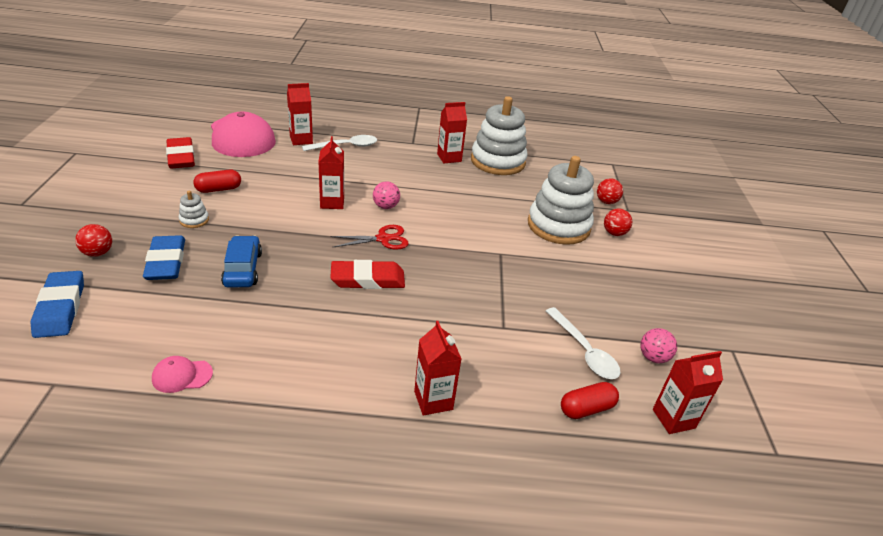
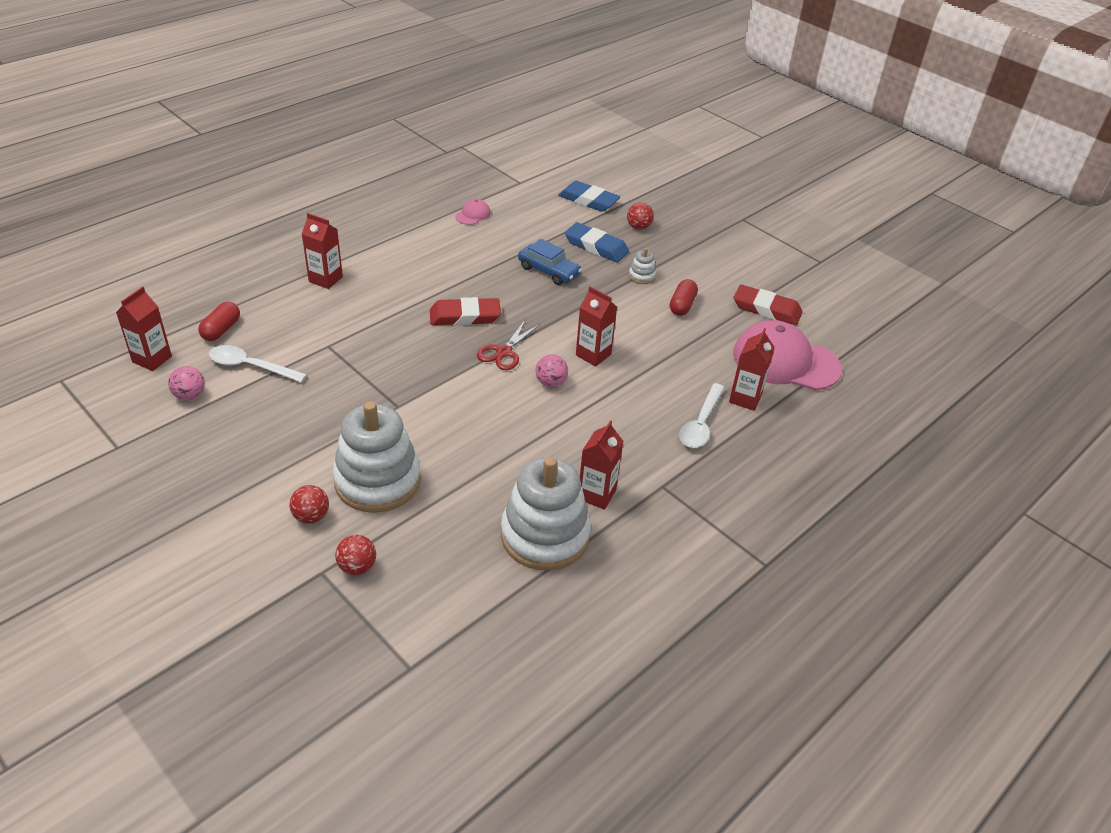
camera: 135 degrees right, 5 degrees up
(368, 279) = (465, 316): red eraser -> red eraser turned 45 degrees clockwise

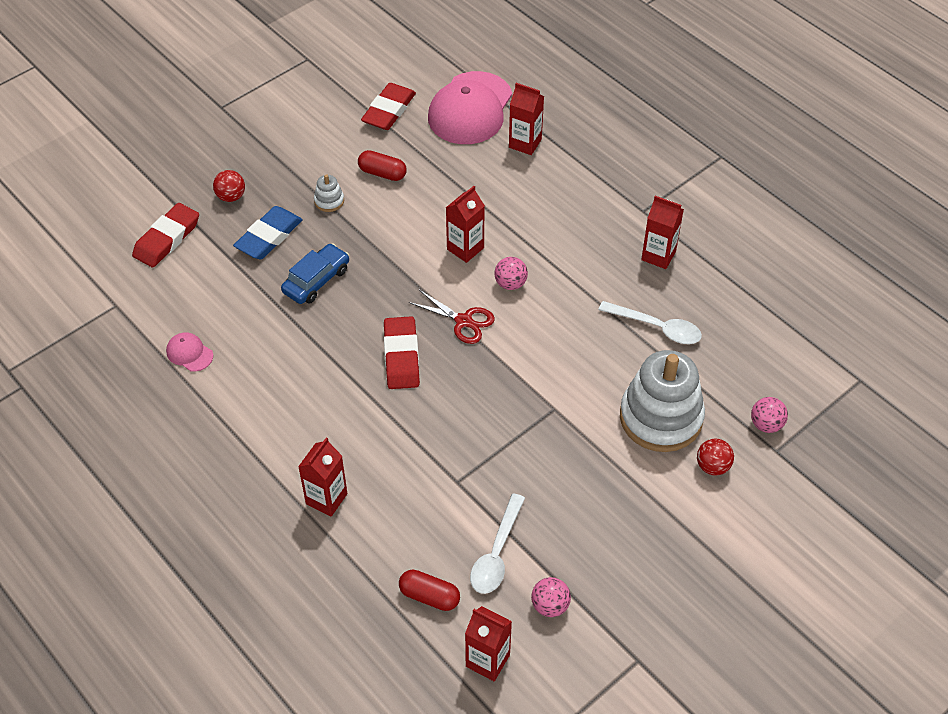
camera: 85 degrees left, 10 degrees up
(357, 567) = (766, 424): red ball -> pink ball
(545, 535) = (711, 292): white stacking toy -> none
(588, 200) = (167, 239): blue eraser -> red eraser
(700, 424) = (562, 177): white spoon -> white spoon (657, 328)

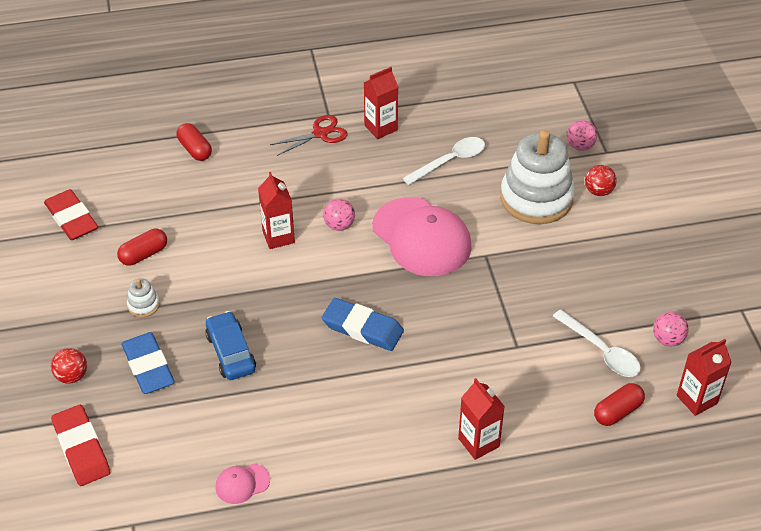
camera: 60 degrees left, 5 degrees down
(401, 356) = (362, 328): red eraser -> blue eraser
(463, 321) = (356, 271): red scissors -> red scissors (320, 134)
(470, 109) = (122, 165): pink cap -> pink cap (421, 237)
(525, 143) = (195, 149): red carton -> red capsule

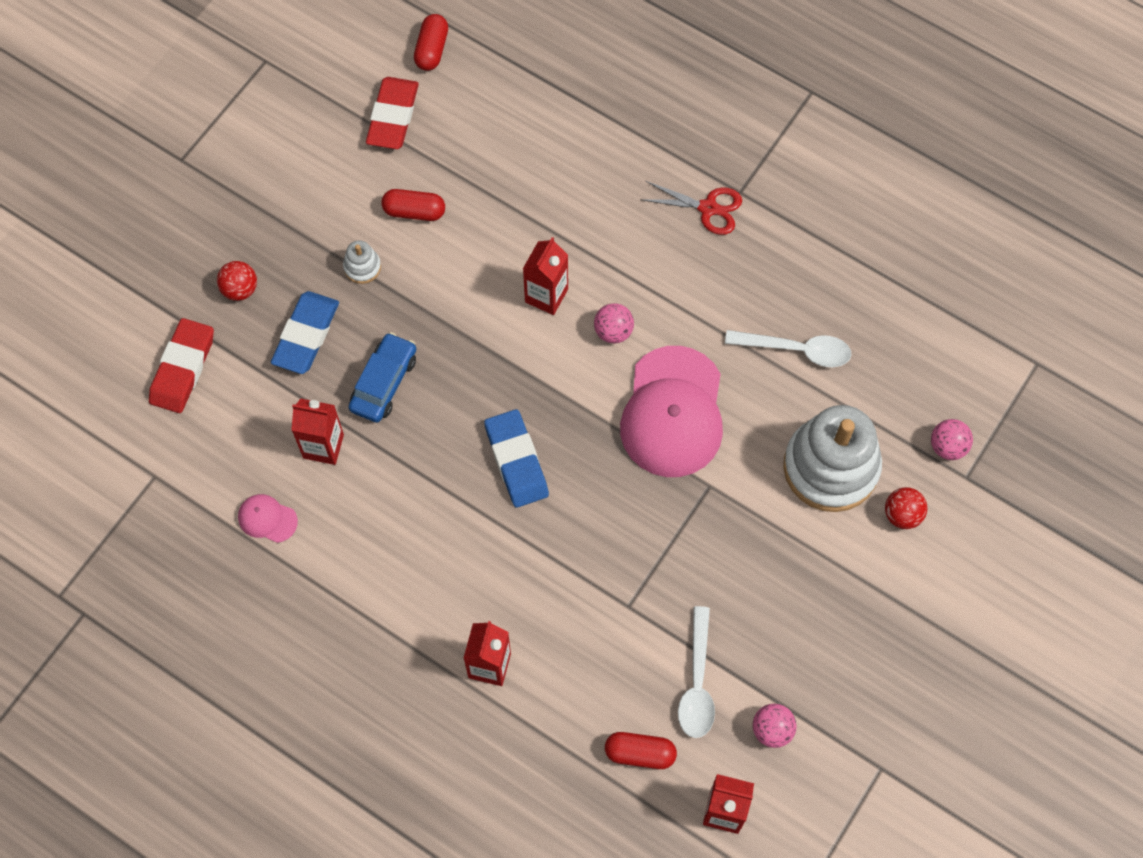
camera: 45 degrees right, 20 degrees up
(195, 149) = (574, 127): red capsule -> red capsule (431, 49)
(381, 128) = (773, 251): red carton -> red carton (323, 446)

